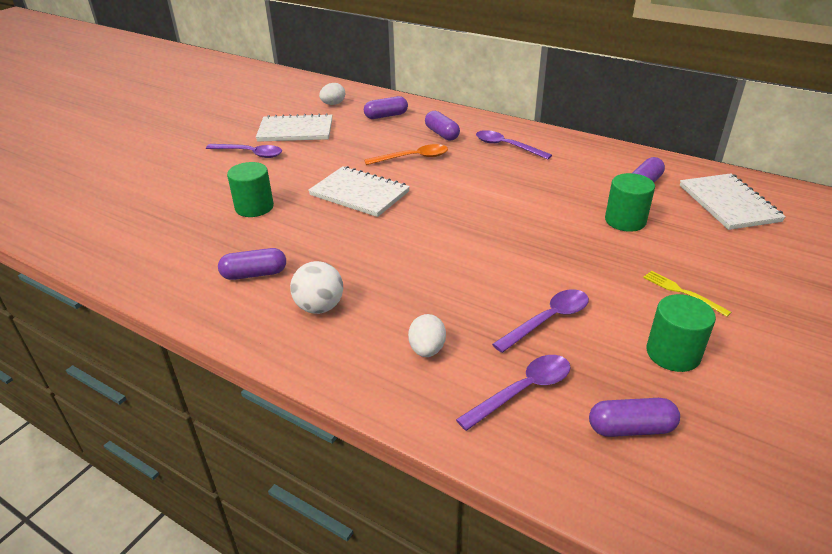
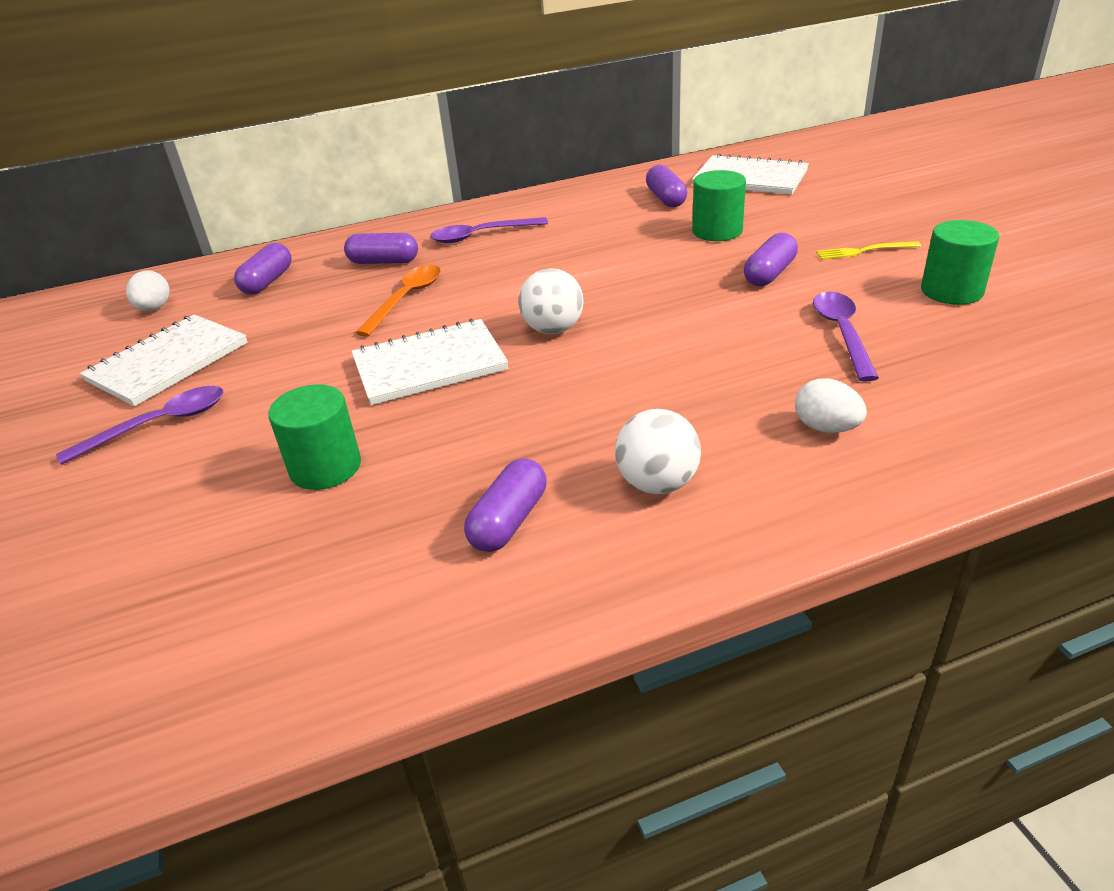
camera: 50 degrees left, 0 degrees up
(432, 213) = (553, 329): none -> white ball
(523, 390) = (948, 391): purple spoon -> none
(631, 428) = (1046, 353): purple capsule -> purple capsule (769, 274)

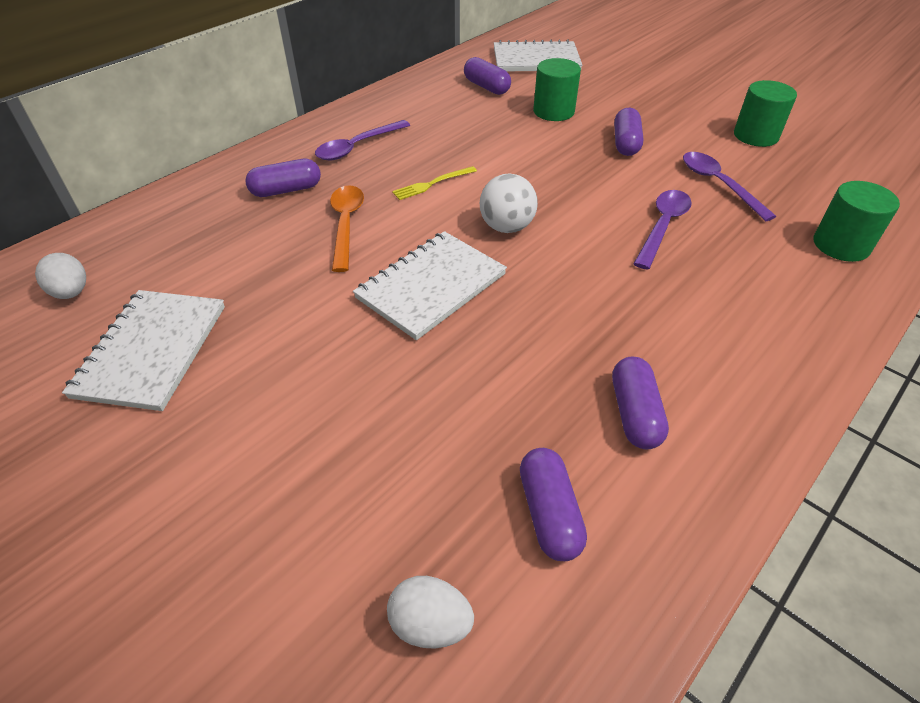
camera: 30 degrees left, 10 degrees up
(159, 425) = (211, 423): purple spoon -> purple spoon (662, 226)
(267, 282) = (180, 234): purple capsule -> purple capsule (549, 513)
(325, 467) = (432, 415): green cylinder -> green cylinder (841, 245)
(657, 483) = (710, 344): white ball -> none
(826, 428) = (776, 265): white egg -> white egg (430, 624)
(864, 251) = (672, 112): yellow fork -> yellow fork (432, 184)

